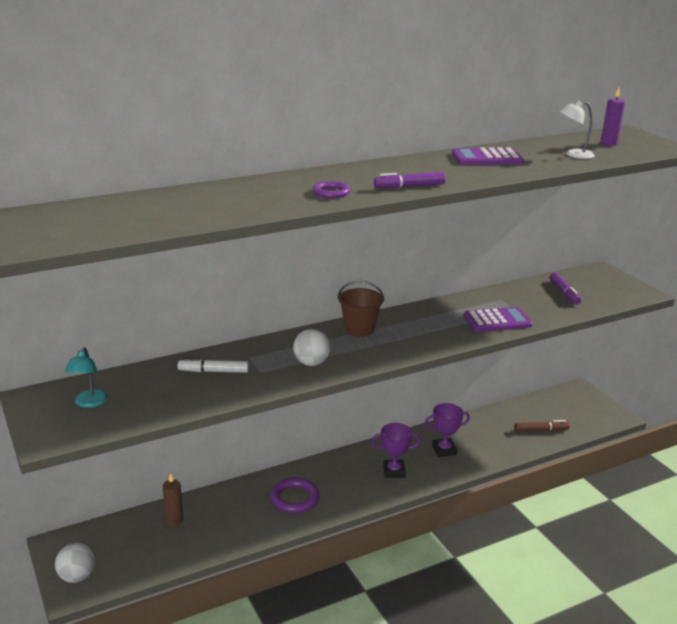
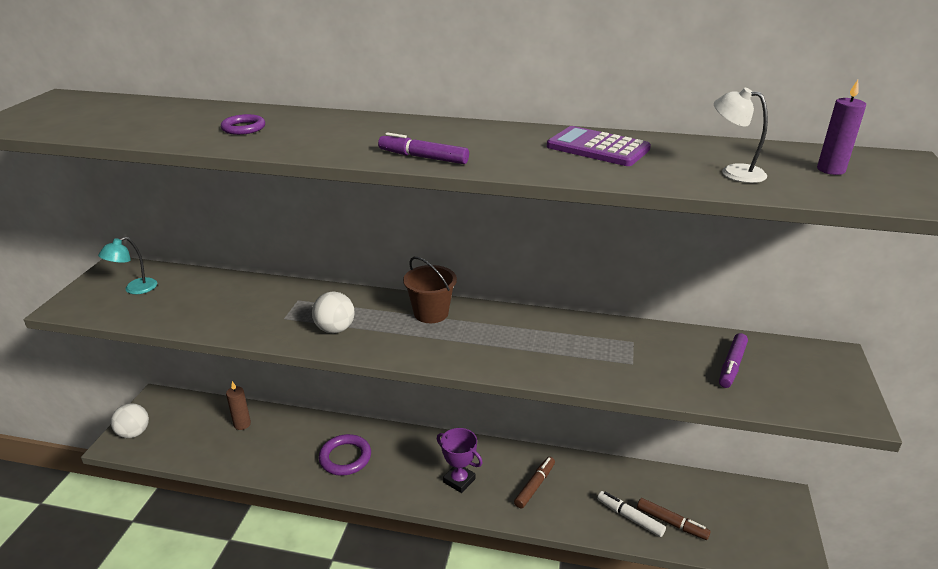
camera: 40 degrees right, 5 degrees up
(213, 371) = (252, 301): white marker -> white marker (630, 517)
(331, 192) = (332, 142): purple ring -> purple ring (243, 128)
(444, 450) = (535, 486): purple trophy -> brown marker
(497, 320) = (589, 365): purple calculator -> none

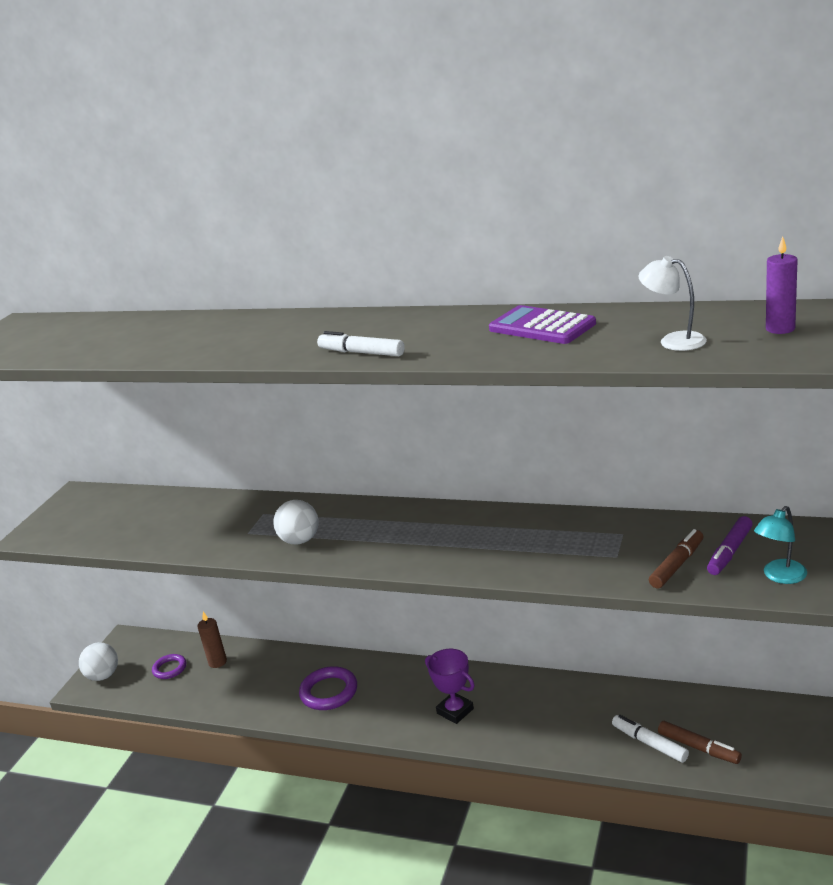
camera: 10 degrees right, 5 degrees down
(135, 289) = (97, 514): turquoise lamp -> turquoise lamp (780, 576)
(243, 128) = (192, 338): purple ring -> purple ring (170, 669)
(423, 157) = (361, 353): purple marker -> white marker
(431, 313) = (403, 518): brown bucket -> none
(535, 486) = (541, 713): brown marker -> brown marker (677, 565)

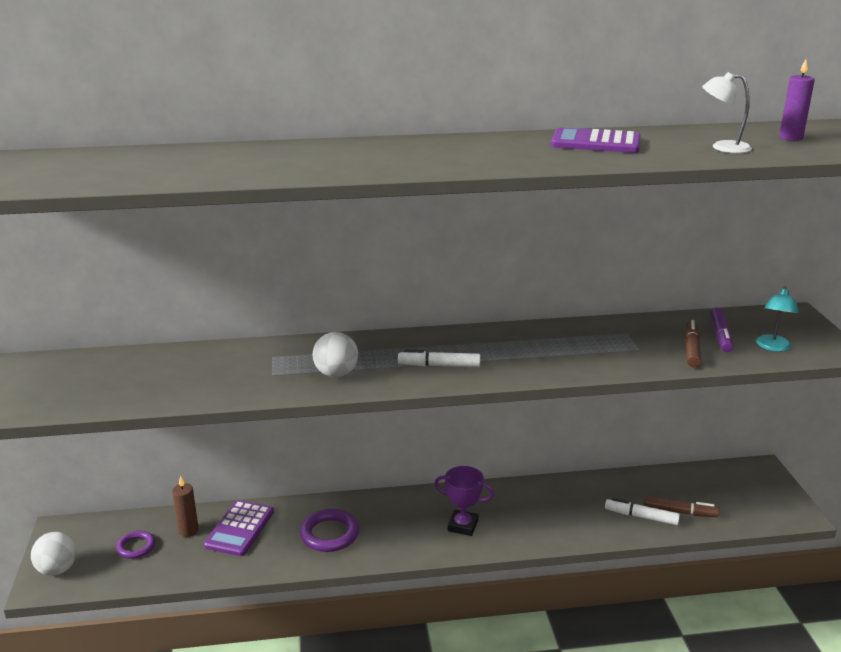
camera: 30 degrees left, 0 degrees up
(258, 669) = (240, 529): none -> purple calculator
(361, 353) = (453, 166): white marker -> white marker (439, 366)

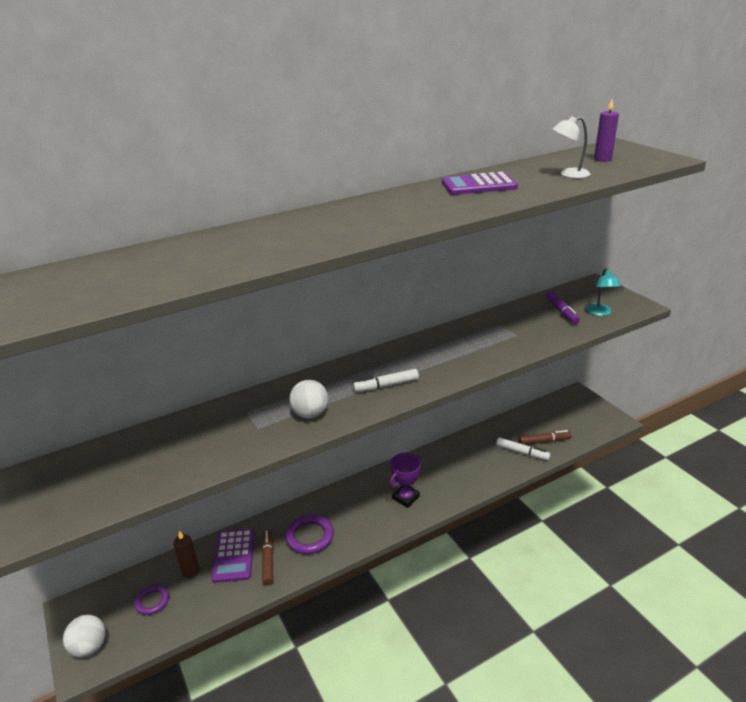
camera: 20 degrees left, 5 degrees up
(463, 526) = (406, 497): purple trophy -> purple trophy turned 45 degrees counterclockwise
(641, 517) = (522, 452): white marker -> white marker turned 150 degrees counterclockwise
(691, 349) = (551, 327): brown marker -> brown marker (268, 560)

